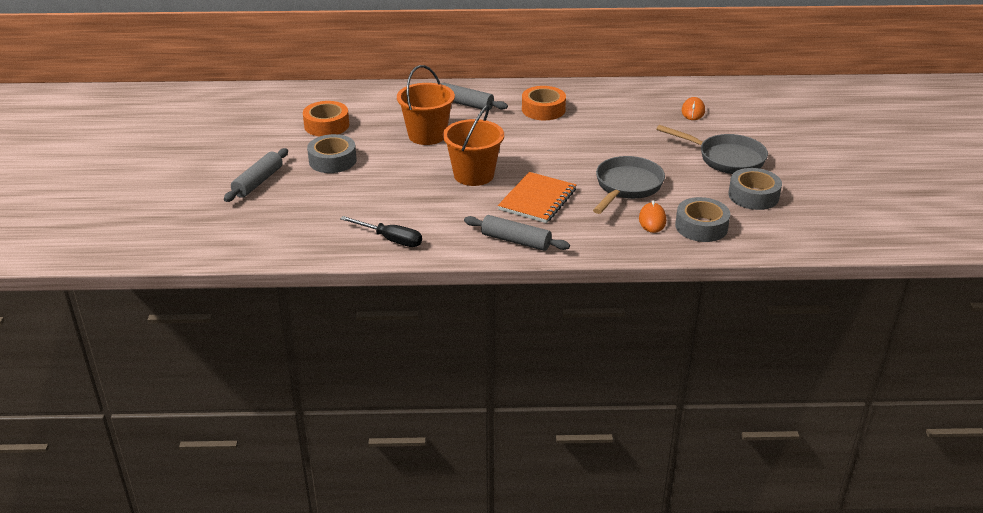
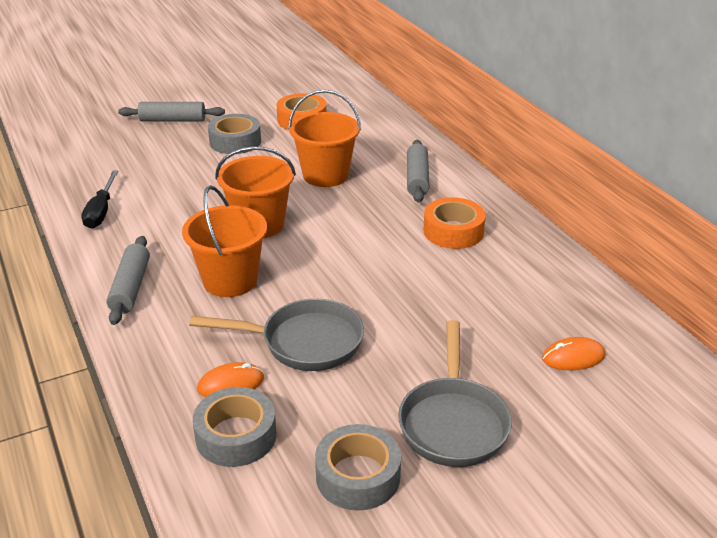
camera: 65 degrees right, 0 degrees up
(537, 200) = (230, 280): orange notebook -> orange bucket

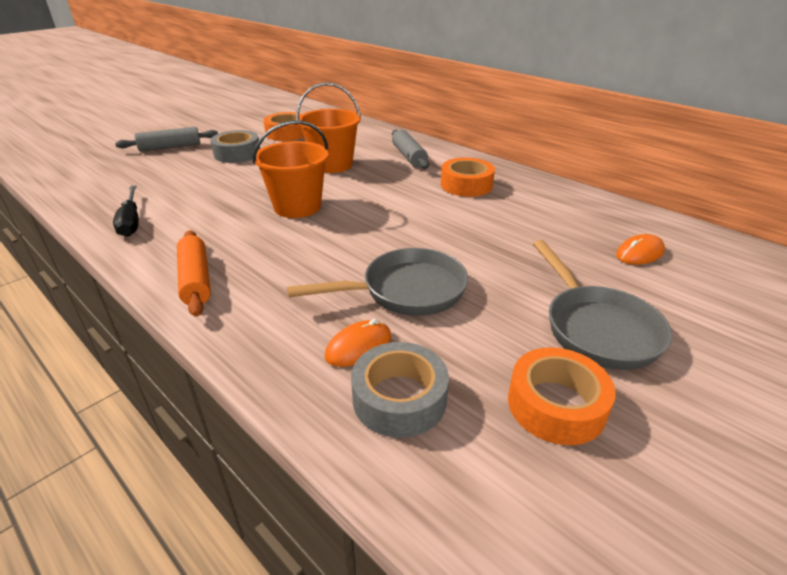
camera: 20 degrees left, 0 degrees up
(131, 288) = (196, 280): grey rolling pin -> orange rolling pin
(230, 280) = (297, 254): orange bucket -> none
(358, 476) = (556, 405): grey tape -> orange tape

